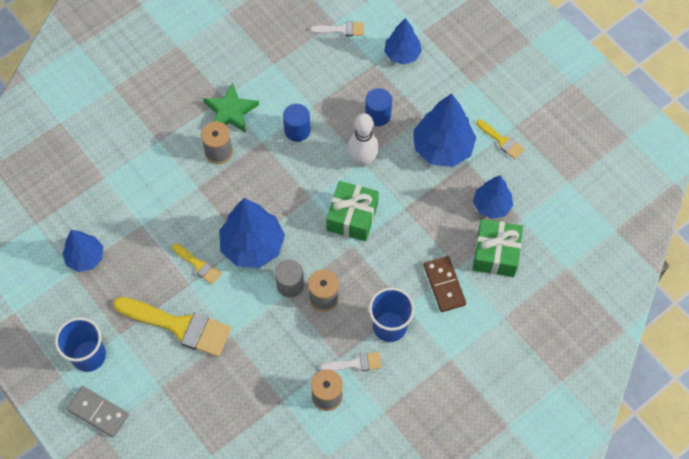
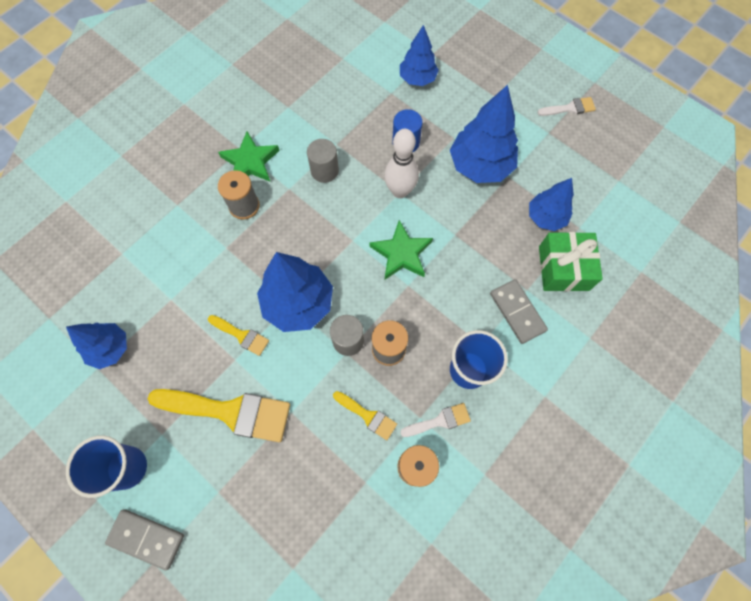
camera: 10 degrees left, 5 degrees up
(297, 130) = (324, 171): blue cylinder -> grey cylinder
(341, 30) = (351, 64): white brush -> white brush (570, 108)
(352, 217) = (401, 253): green gift -> green star
(444, 285) = (517, 312): brown domino -> grey domino
(502, 141) = (539, 149): yellow brush -> yellow brush (368, 416)

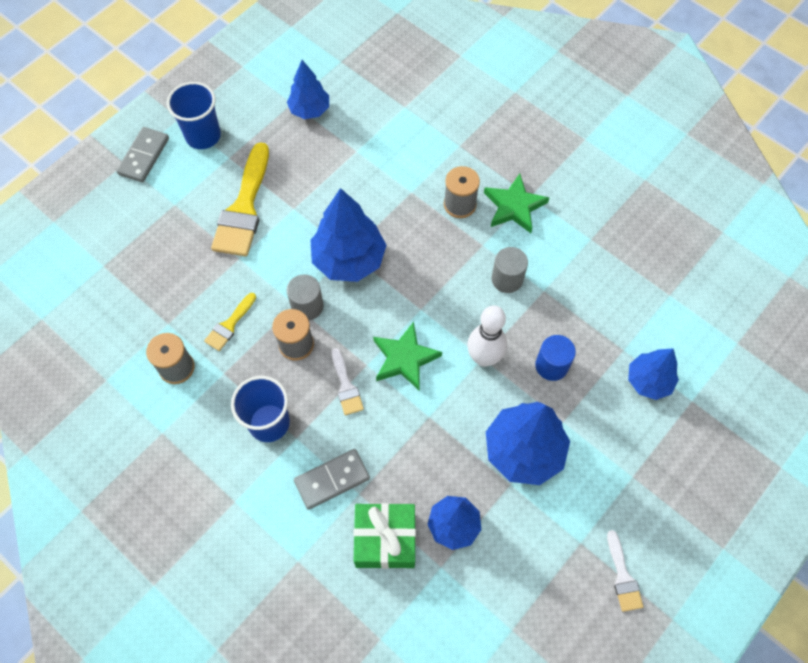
camera: 90 degrees right, 5 degrees down
(241, 335) = (317, 212): yellow brush -> none
(440, 421) = (218, 392): white brush -> white brush (346, 386)

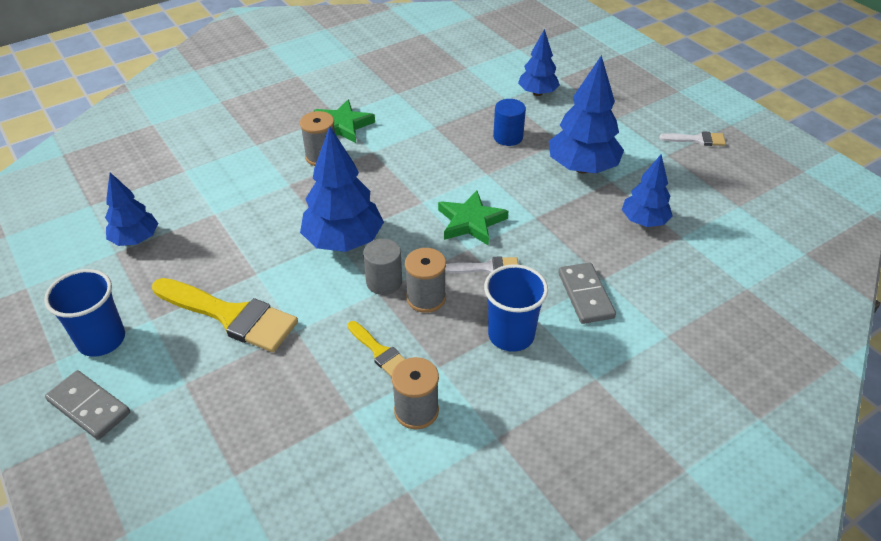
camera: 75 degrees left, 20 degrees down
(385, 539) = (652, 268): green gift -> none
(484, 358) = (487, 173): white bowling pin -> none
(507, 279) = (414, 144): grey cylinder -> none

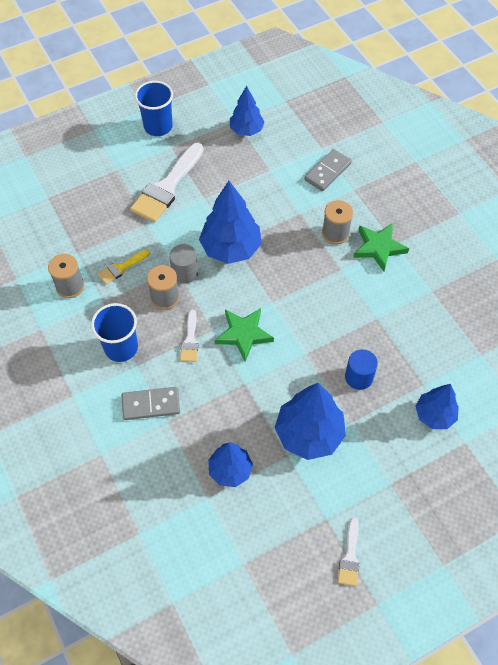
camera: 95 degrees right, 15 degrees up
(89, 407) = (108, 129): grey domino -> grey domino (327, 171)
(231, 316) = (167, 187): yellow brush -> white brush

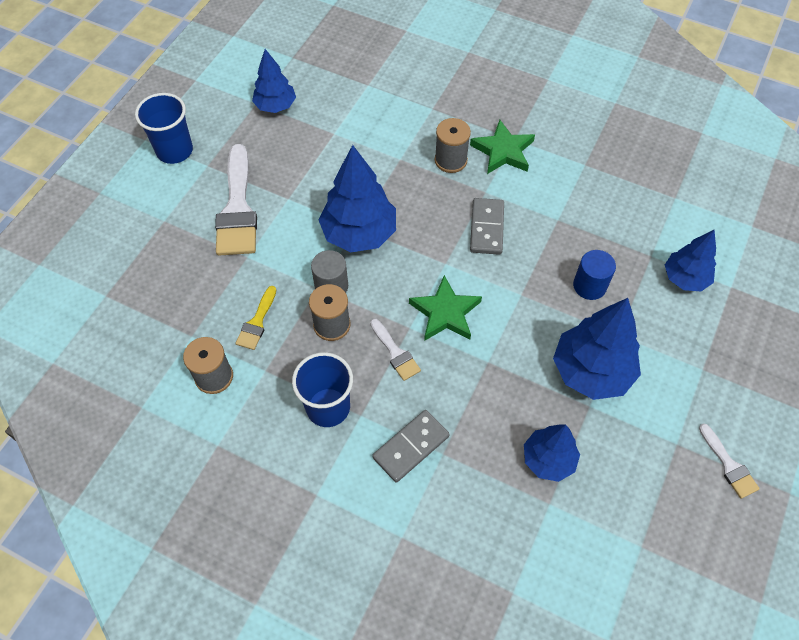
camera: 35 degrees left, 0 degrees up
(327, 171) = (393, 105): grey domino -> grey domino (486, 228)

